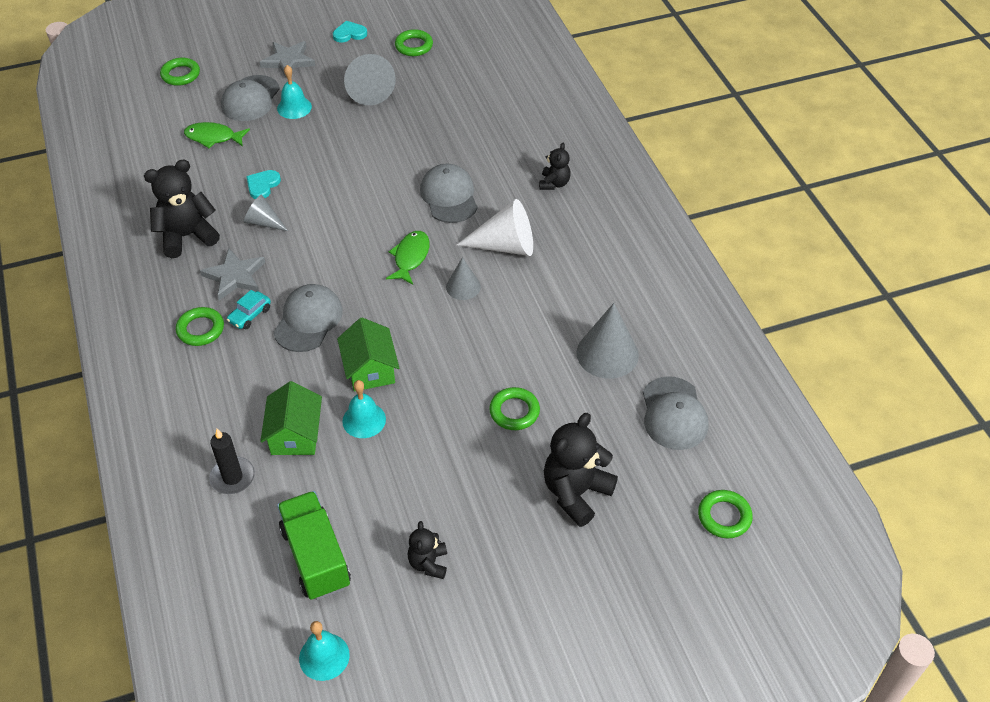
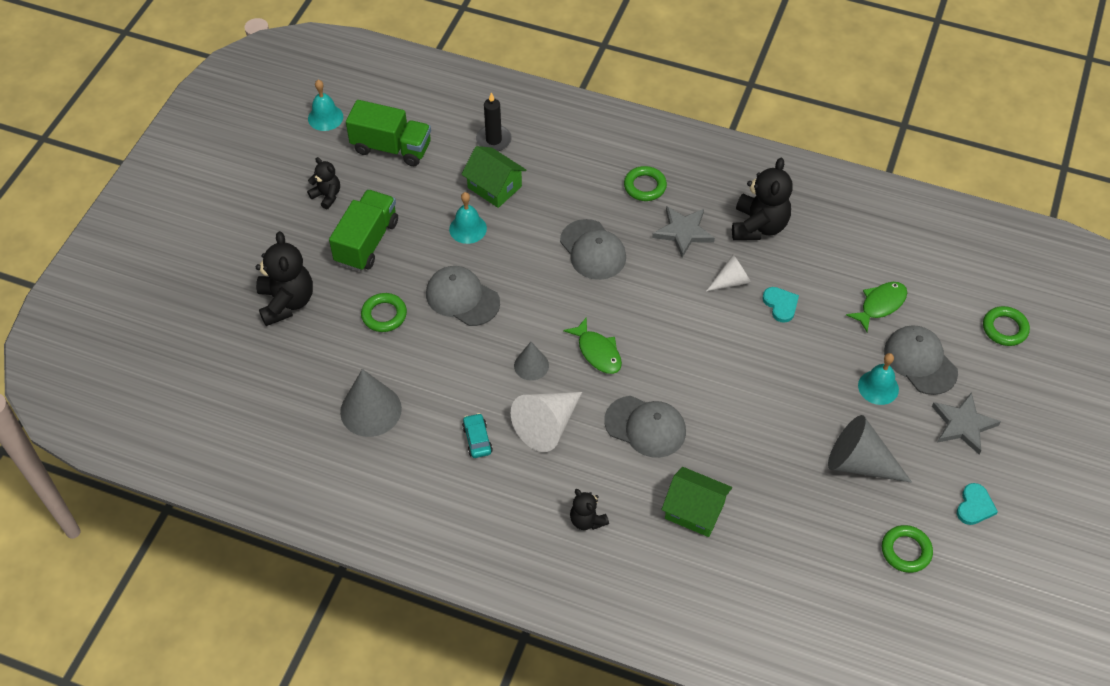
camera: 130 degrees right, 5 degrees up
(250, 315) = (632, 220): turquoise car -> turquoise car (477, 439)
(263, 222) = (731, 281): grey cone -> white cone
(370, 369) = (508, 258): green house -> green house (694, 511)
(451, 484) = (367, 242): none -> green truck
(673, 414) = (278, 408): grey cap -> grey cap (462, 298)
(724, 516) = (177, 369): green ring -> none

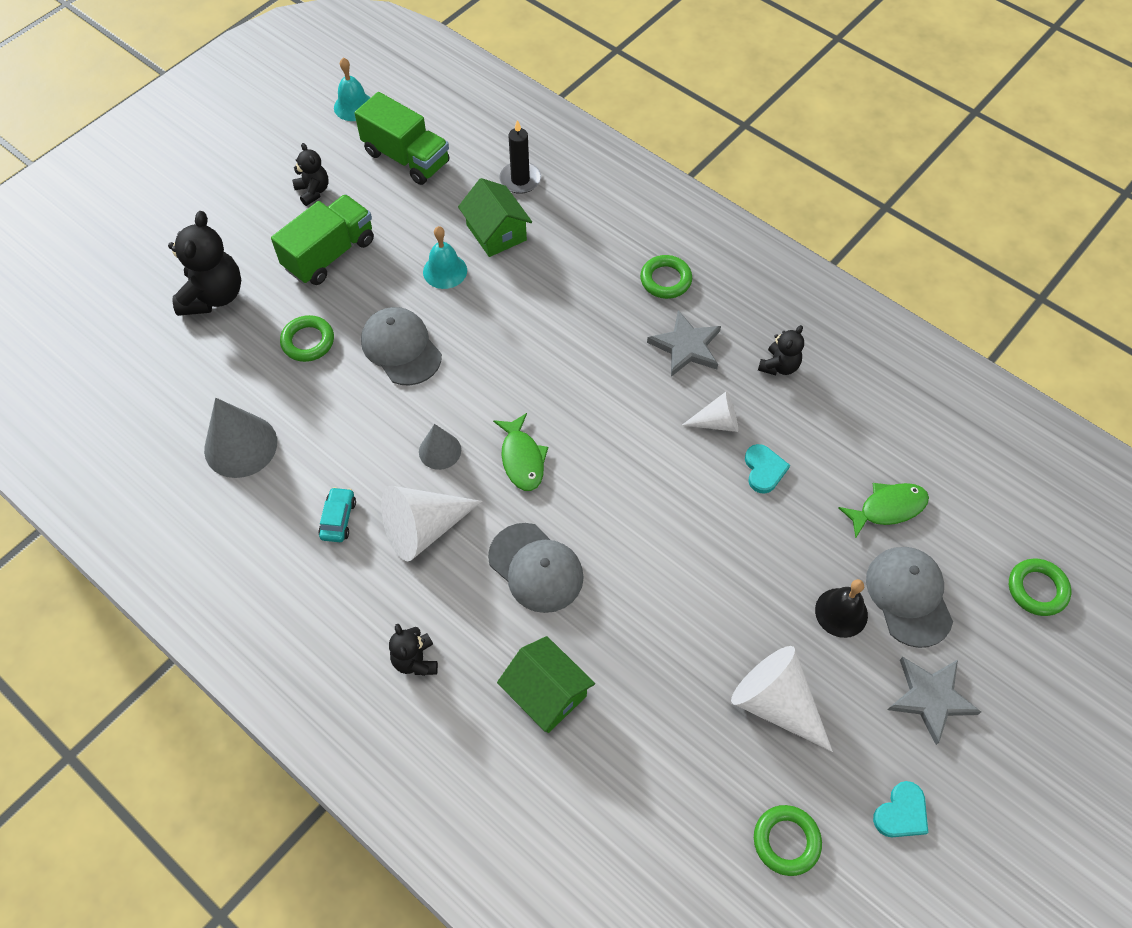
camera: 20 degrees right, 5 degrees up
(593, 250) = (572, 337): grey cap -> none
(758, 226) = (779, 366): black teddy bear -> black teddy bear, size x0.56
(859, 463) = (775, 703): grey cone -> white cone
(878, 387) = (841, 612): turquoise bell -> black bell

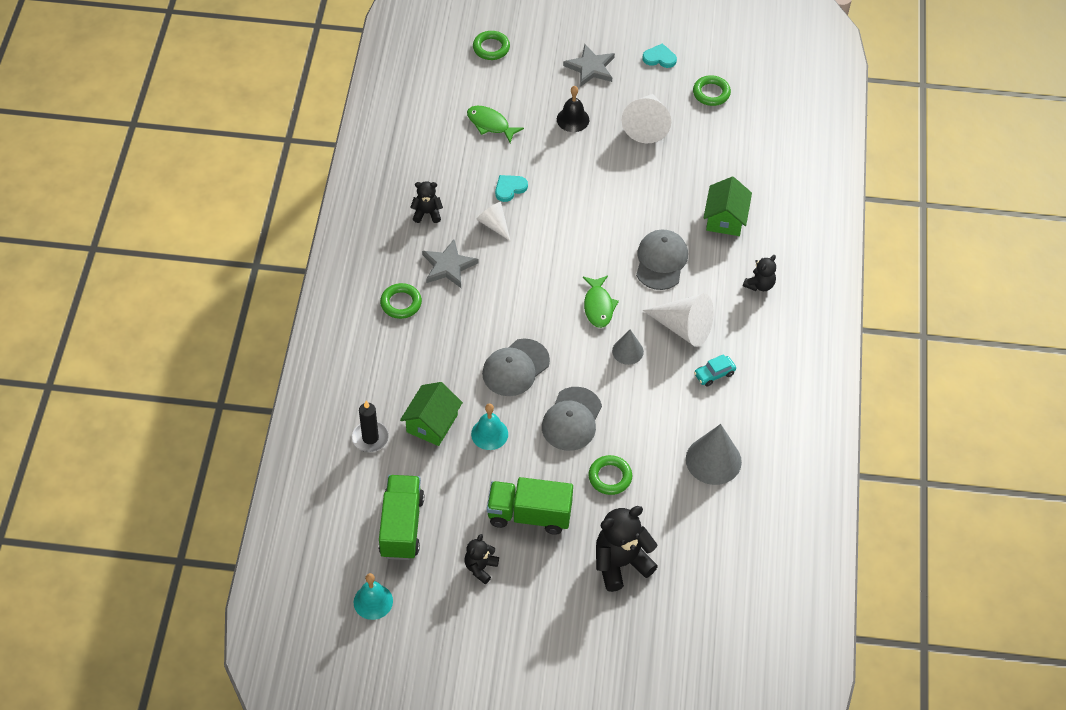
camera: 125 degrees left, 5 degrees down
(522, 459) = (598, 306): green fish -> green fish turned 135 degrees clockwise
(909, 596) = (539, 96): grey cap -> grey cap (515, 368)

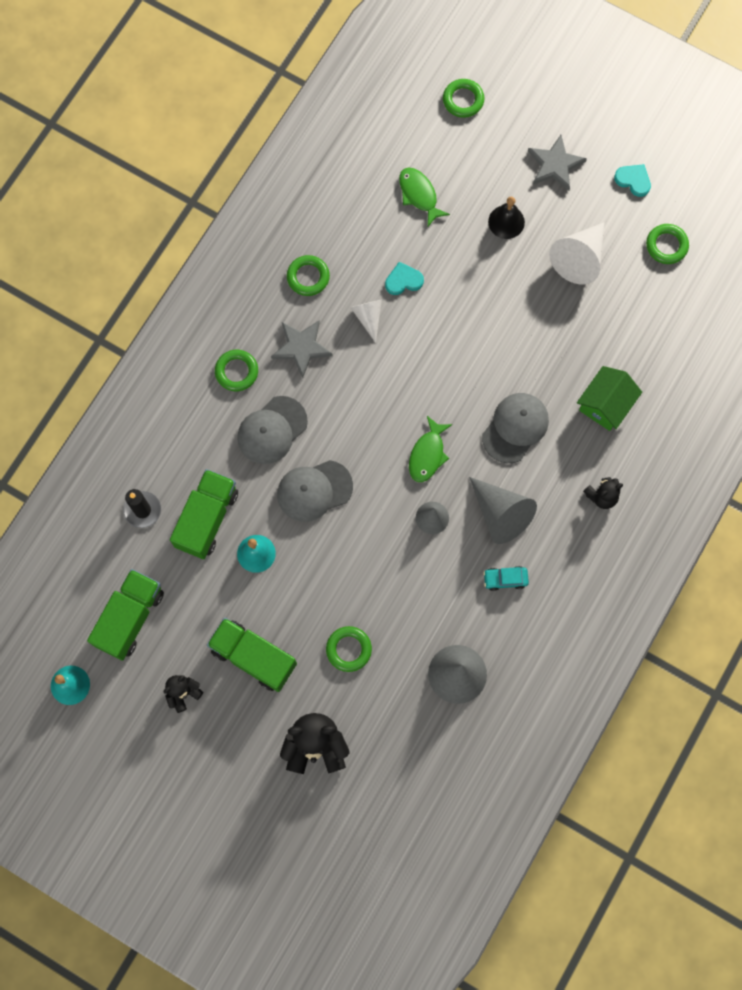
camera: 25 degrees right, 20 degrees up
(427, 213) = (308, 277): black teddy bear -> green ring
(432, 423) = (207, 519): green house -> green truck
(571, 419) = (342, 571): grey cap -> grey cap (272, 430)
(683, 327) = (500, 514): white cone -> grey cone

